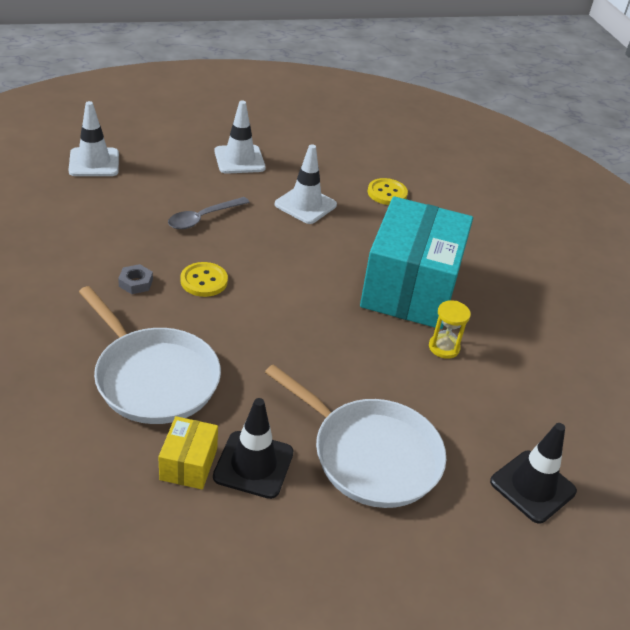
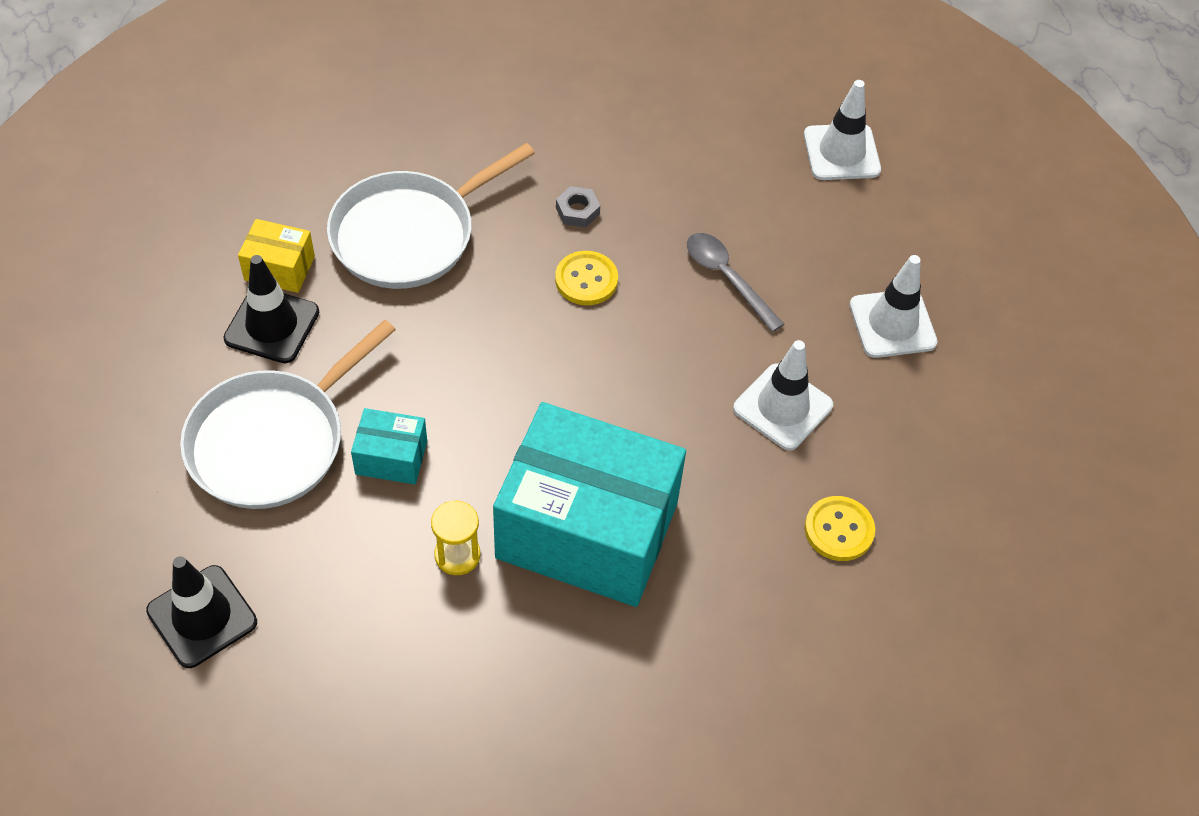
camera: 95 degrees right, 15 degrees up
(373, 383) = (391, 457): none -> turquoise box

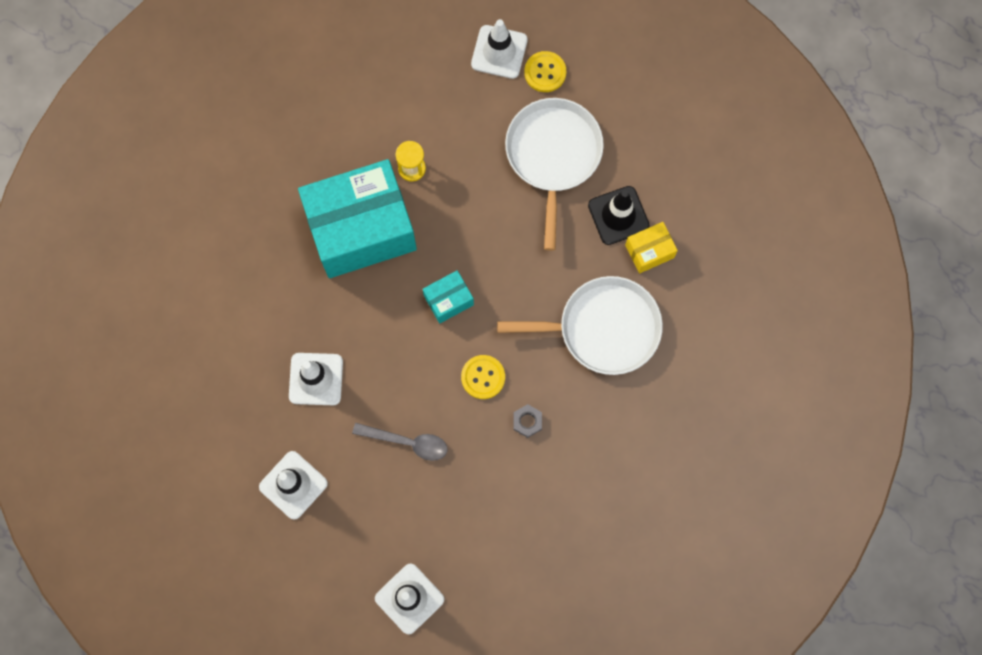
camera: 145 degrees right, 20 degrees up
(202, 616) = (499, 52): black traffic cone -> white traffic cone
(391, 457) = (488, 192): turquoise box -> turquoise box (448, 300)
(409, 235) = (603, 328): white pan -> white pan turned 75 degrees clockwise
(839, 530) = (237, 327): yellow button -> yellow button (545, 72)

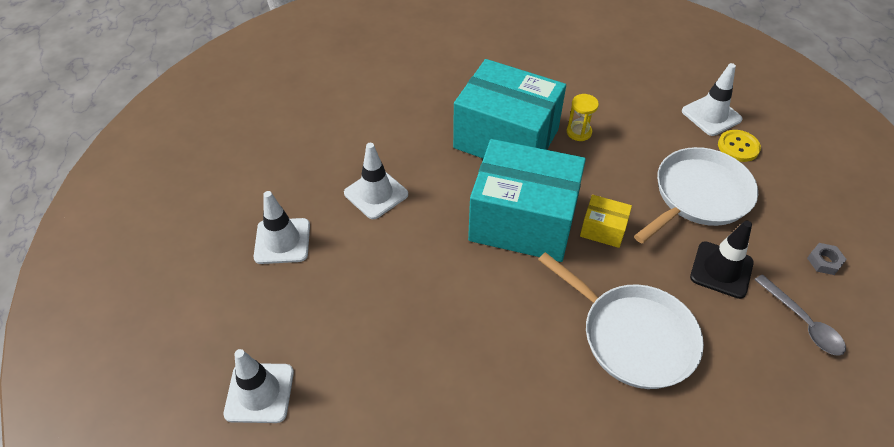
camera: 45 degrees right, 25 degrees down
(407, 442) = (390, 283): grey spoon -> grey spoon (803, 322)
(448, 300) = (523, 221): turquoise box -> turquoise box, size x2.37
(483, 377) = (495, 289): yellow button -> none
(527, 421) = (498, 349): grey nut -> grey nut (824, 261)
(649, 251) = (729, 314): yellow box -> yellow box (603, 229)

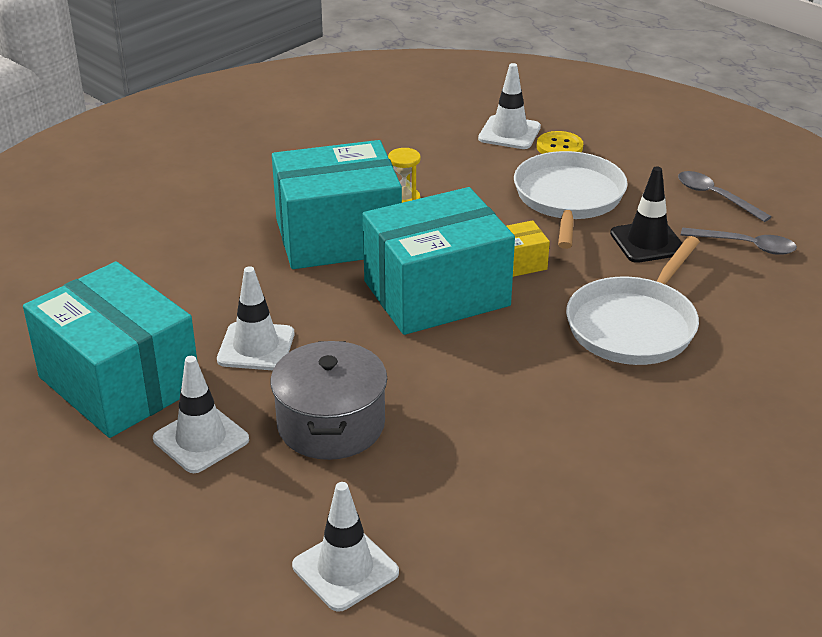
camera: 40 degrees left, 15 degrees down
(283, 172) = (119, 382): none -> turquoise box
(358, 280) = (331, 424): none -> grey pot
(633, 336) = (634, 325): white pan -> white pan turned 120 degrees clockwise
(824, 261) = (715, 197): grey nut -> grey spoon

